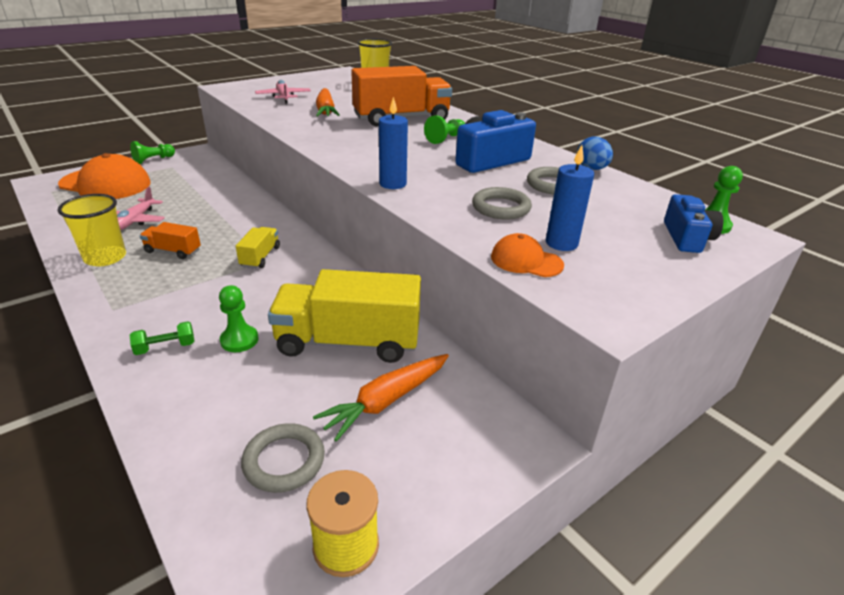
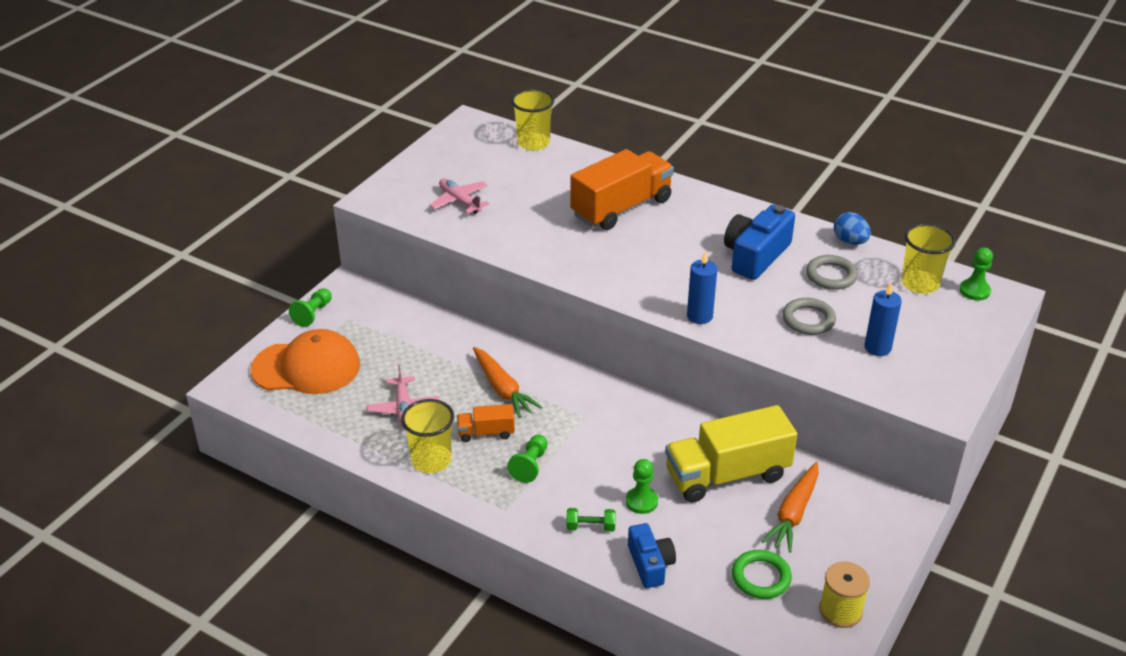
camera: 20 degrees left, 5 degrees up
(165, 347) = (590, 527): green dumbbell -> green dumbbell turned 45 degrees clockwise
(260, 257) = (574, 413): yellow truck -> none
(284, 461) = (761, 577): grey ring -> green ring
(326, 110) = (531, 215): orange carrot -> orange carrot (503, 389)
(445, 139) = (692, 231): green pawn -> green pawn (530, 465)
(526, 261) = (864, 374): orange cap -> none
(648, 208) = (920, 283): none -> yellow cup
(687, 238) = (962, 312): blue camera -> blue camera (650, 564)

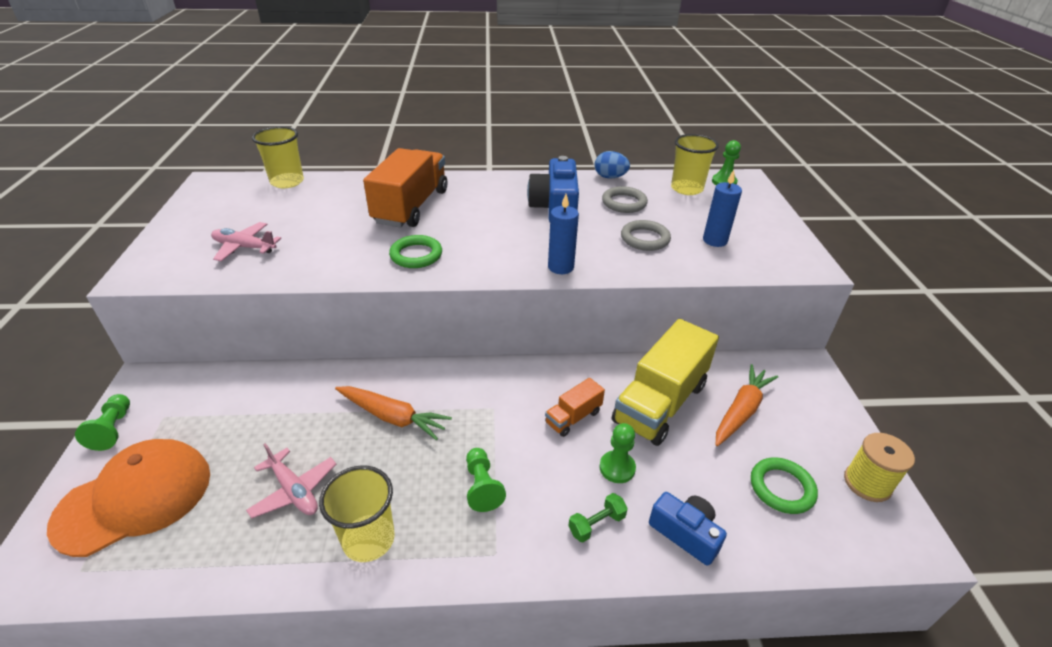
camera: 35 degrees left, 0 degrees up
(486, 433) = (408, 473): orange truck -> orange truck (573, 417)
(587, 258) = (416, 255): none -> green ring
(793, 513) = (741, 411): orange carrot -> orange carrot turned 135 degrees counterclockwise

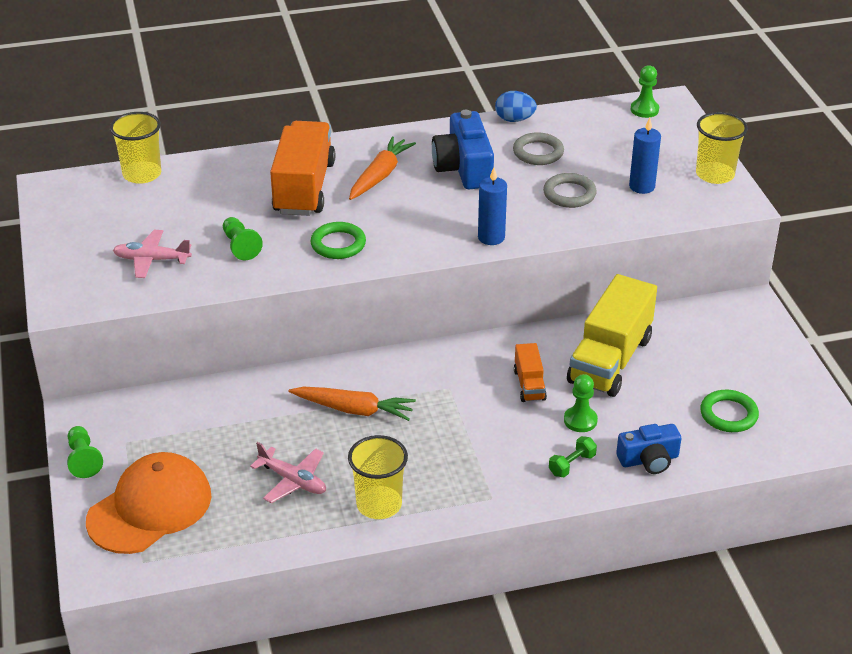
camera: 10 degrees left, 0 degrees up
(482, 486) = (462, 452): green pawn -> green pawn (240, 246)
(573, 417) = (529, 385): orange truck -> orange truck turned 45 degrees counterclockwise
(685, 533) = (649, 460): blue camera -> blue camera turned 135 degrees clockwise
(686, 189) = (604, 124): yellow cup -> yellow cup (715, 174)
(741, 411) = (688, 356): orange carrot -> orange carrot (380, 175)
(867, 483) = (803, 400): yellow spool -> none

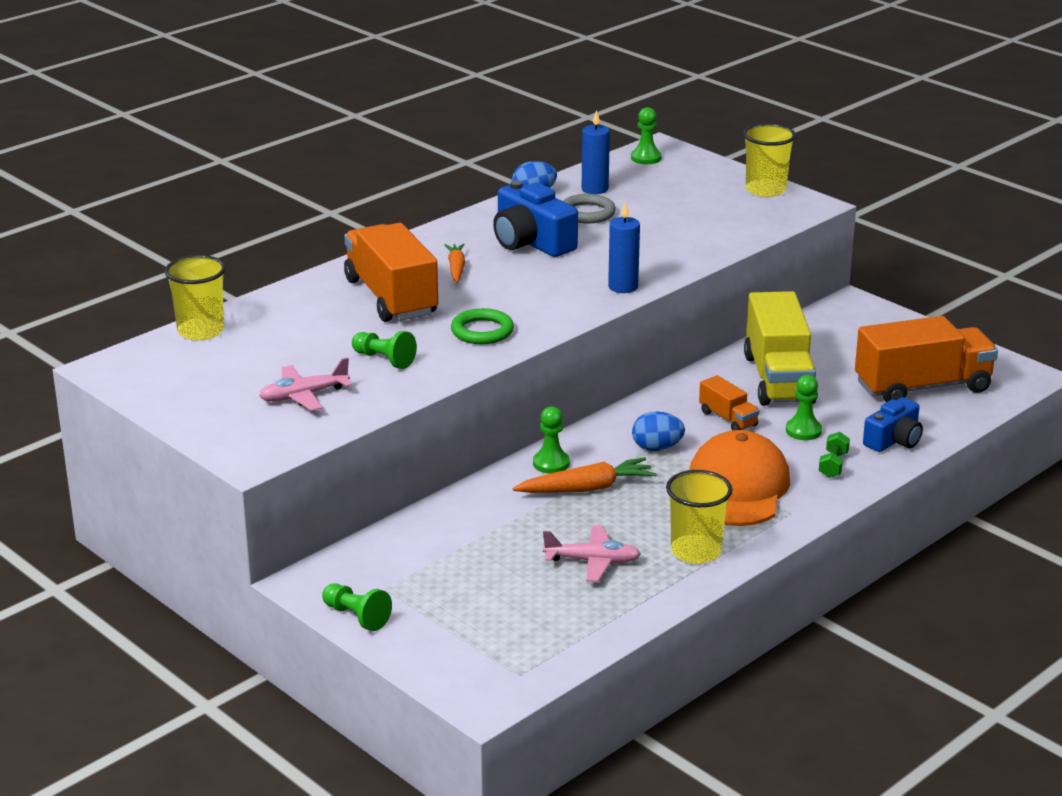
camera: 30 degrees left, 10 degrees down
(150, 508) = (475, 630): orange cap -> orange cap (737, 488)
(350, 375) = (551, 463): none -> green pawn
(380, 175) = (456, 268): orange carrot -> orange carrot, size x0.65
(445, 392) = (657, 448): none -> blue egg
(569, 194) = (654, 236): grey ring -> none
(642, 186) = (713, 214): blue candle -> blue candle (595, 189)
(728, 414) = (922, 387): green ring -> orange truck

